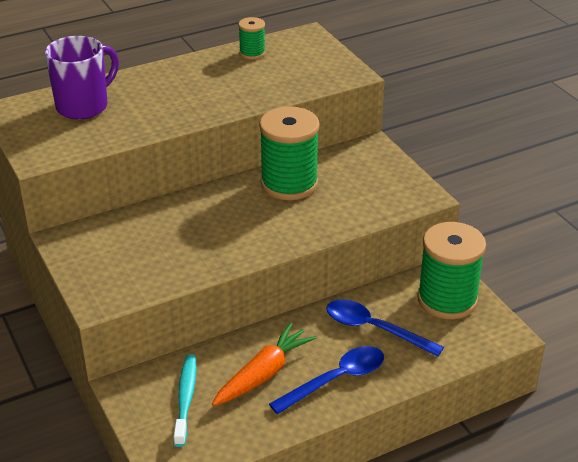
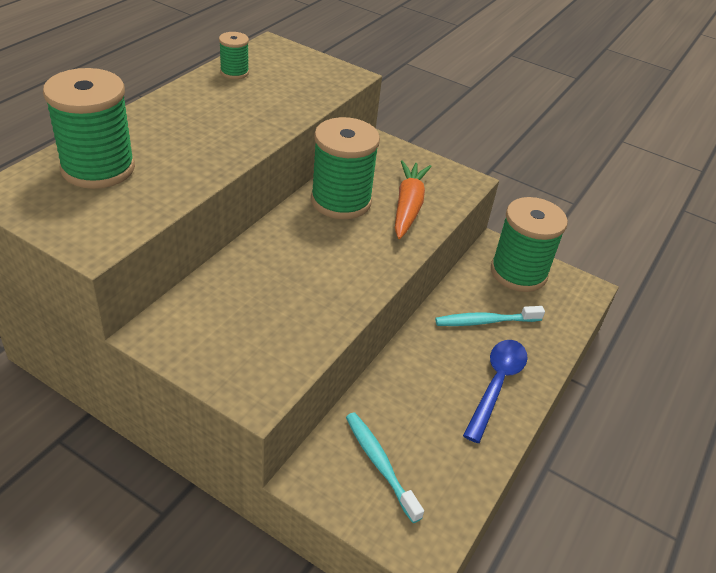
camera: 35 degrees left, 5 degrees up
(84, 106) = (98, 168): purple mug -> green spool
(263, 374) = (430, 405): orange carrot -> orange carrot (408, 206)
(374, 329) = (485, 321): blue spoon -> turquoise toothbrush

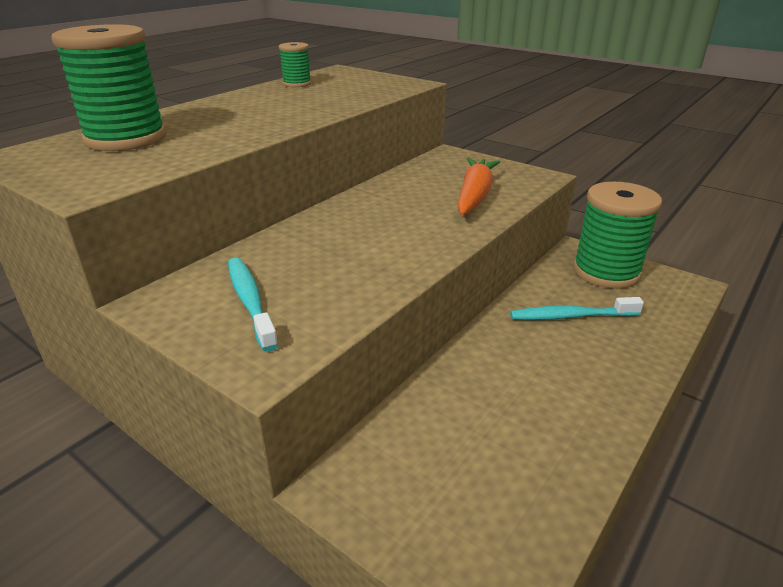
camera: 10 degrees right, 10 degrees down
(341, 201) = (400, 192): green spool -> none
(380, 464) = (435, 471): turquoise toothbrush -> turquoise toothbrush (250, 301)
(496, 384) = (590, 380): blue spoon -> none

